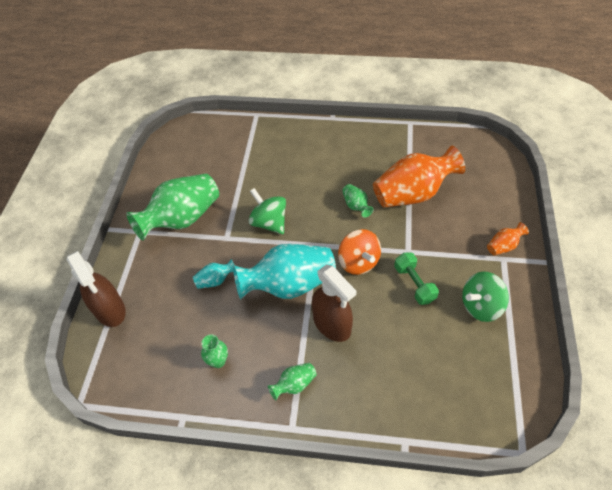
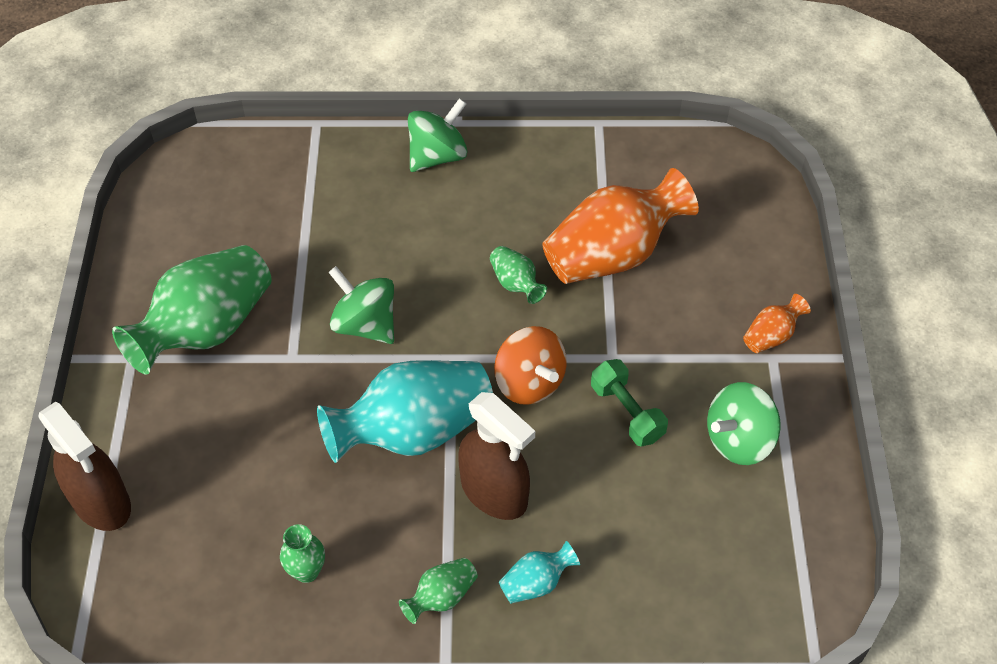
camera: 10 degrees left, 0 degrees up
(215, 280) = (283, 434): turquoise vase -> turquoise vase (536, 582)
(319, 135) = (438, 156): none -> green spinning top

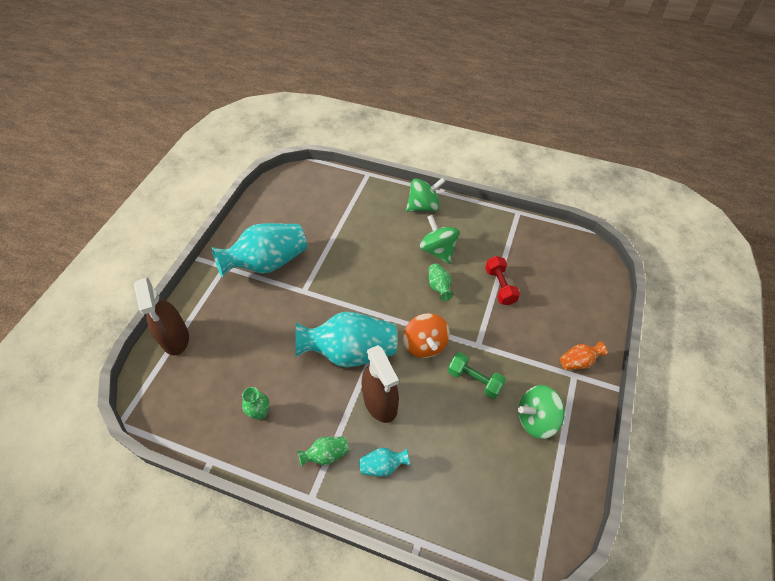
camera: 20 degrees right, 0 degrees up
(206, 329) = (267, 263): green vase -> turquoise vase
(365, 324) = (349, 285): green spinning top -> green spinning top (438, 250)
(613, 254) = (500, 286): orange vase -> red dumbbell
(627, 412) = (474, 380): green dumbbell -> green dumbbell turned 45 degrees counterclockwise

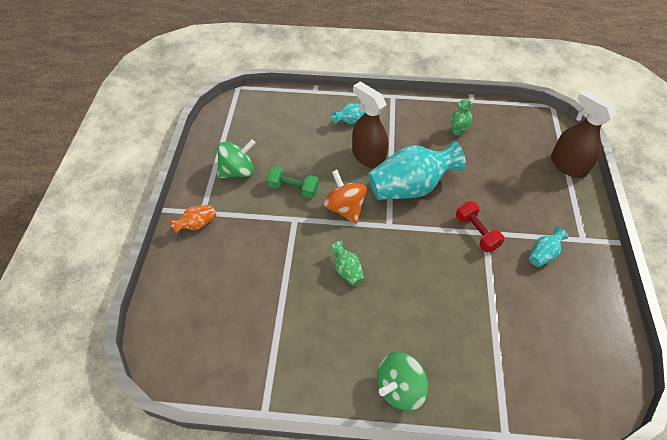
camera: 165 degrees right, 0 degrees up
(267, 263) = (543, 254): turquoise vase -> turquoise vase, size x0.45
(326, 455) = (394, 118): green vase -> none
(438, 250) = (360, 318): green spinning top -> none
(500, 286) = (279, 287): red dumbbell -> red dumbbell (476, 232)

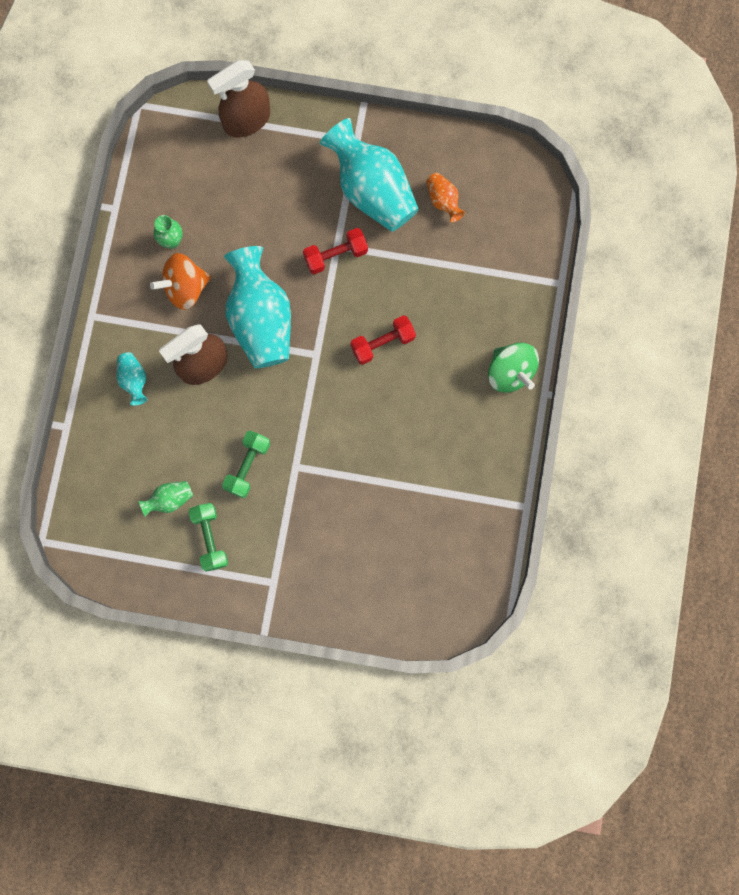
camera: 85 degrees left, 25 degrees up
(197, 224) = (292, 587): orange vase -> orange vase (443, 201)
(238, 171) = (210, 538): green spinning top -> green dumbbell
(345, 208) = (285, 404): orange spinning top -> orange spinning top (185, 288)
(347, 270) = (373, 410): green vase -> green vase (169, 499)
(407, 273) = (382, 343): none -> red dumbbell
(543, 254) = (371, 190): turquoise vase -> turquoise vase, size x2.24

